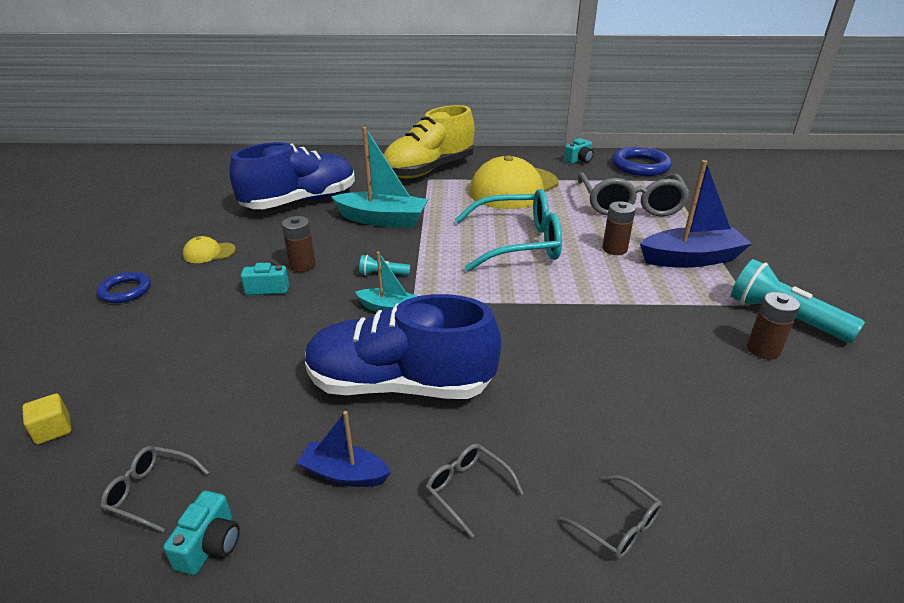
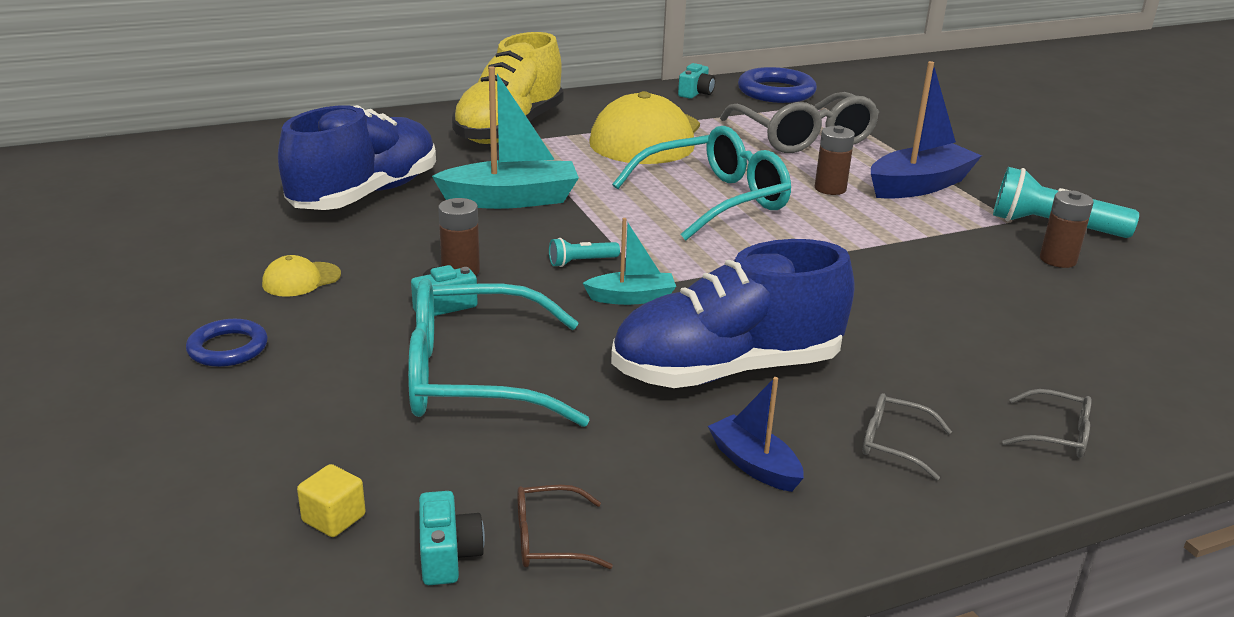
camera: 25 degrees left, 5 degrees down
(151, 492) = (550, 540): grey glasses -> brown glasses
(210, 545) = (678, 563): turquoise camera -> turquoise camera (448, 555)
(235, 346) = (475, 377): none -> turquoise glasses
(344, 474) = (754, 464): blue boat -> blue boat turned 60 degrees clockwise

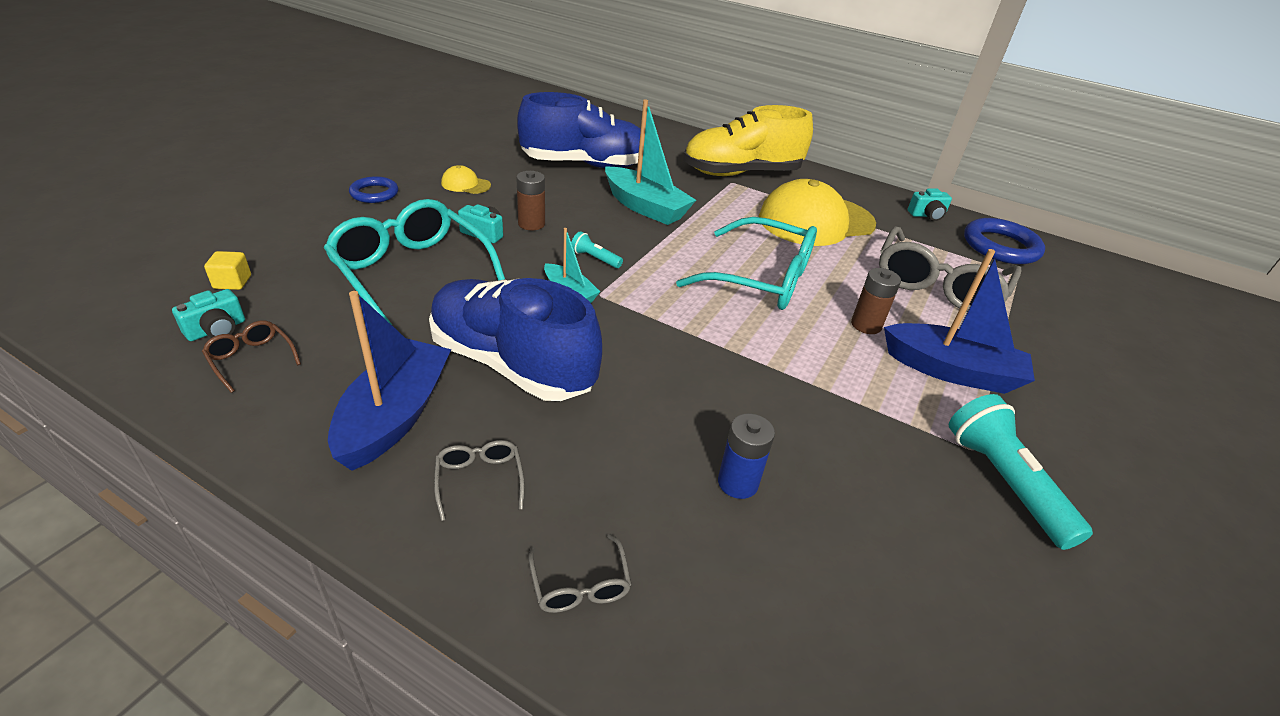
camera: 50 degrees right, 10 degrees up
(754, 464) = (395, 415): blue boat -> blue boat, size x1.82
(984, 323) = (737, 483): none -> blue battery
(1058, 260) = (933, 503): brown battery -> none

